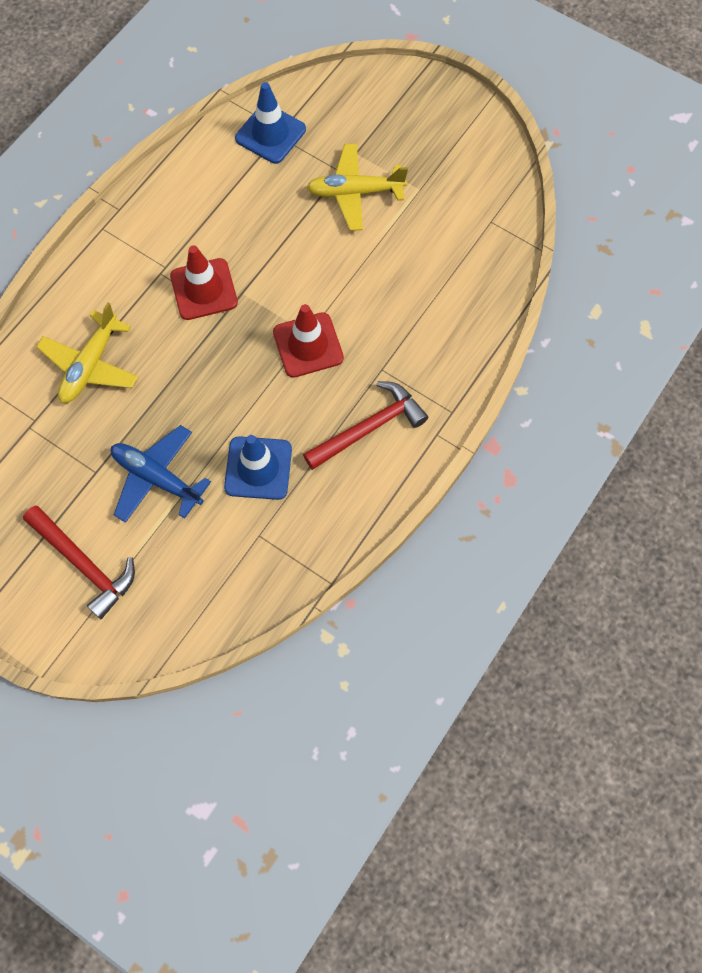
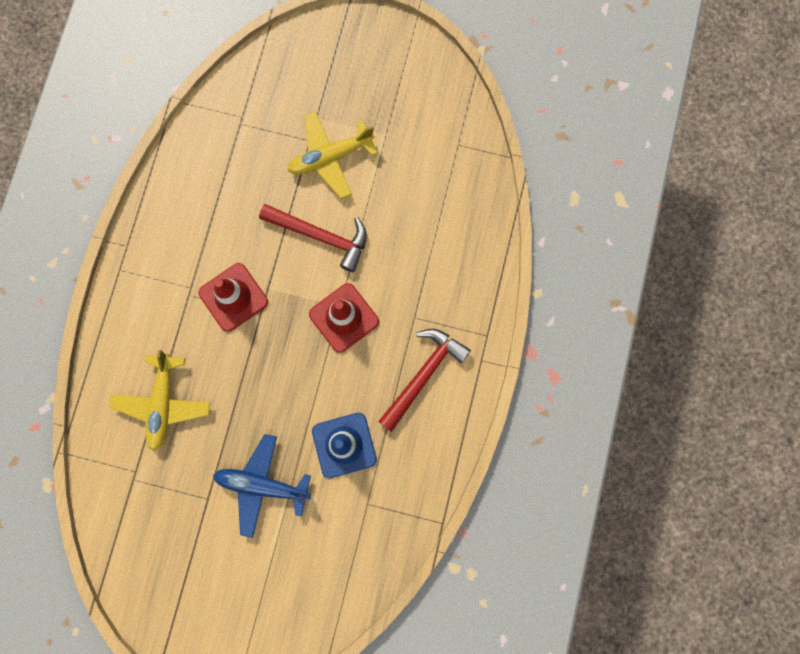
camera: 20 degrees left, 10 degrees up
(84, 564) = (232, 583): red hammer -> red hammer (321, 236)
(270, 134) = (233, 125): blue traffic cone -> none

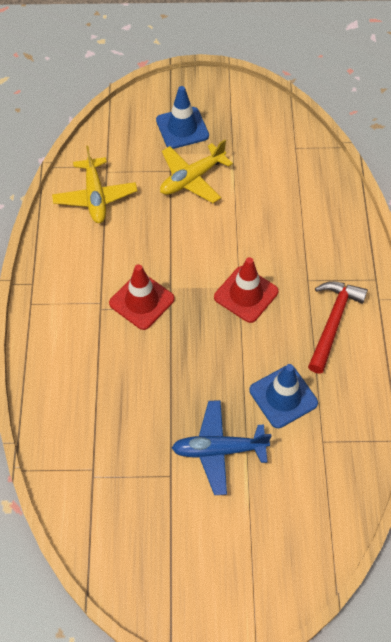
camera: 15 degrees left, 20 degrees down
(163, 403) = (103, 403): yellow plane -> yellow plane (95, 197)
(321, 236) = (204, 237): red hammer -> none
(339, 86) = (182, 128): none -> blue traffic cone

